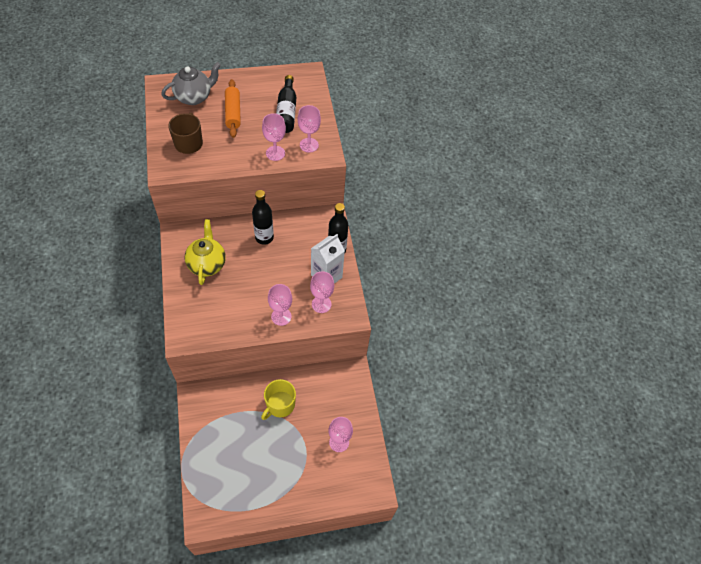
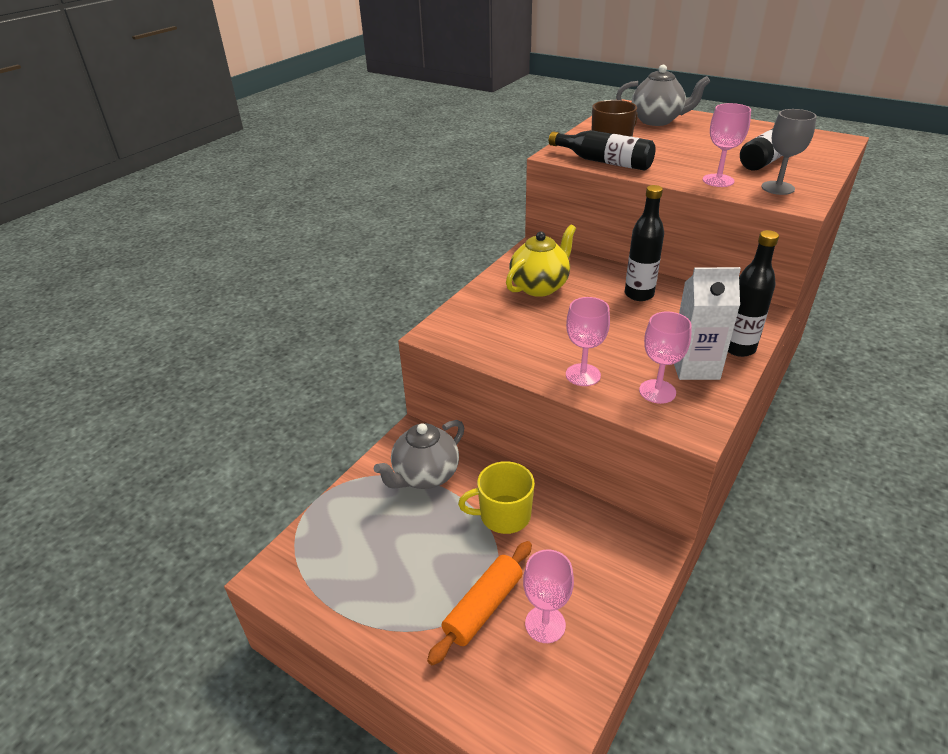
camera: 50 degrees right, 20 degrees down
(199, 165) = (604, 161): none -> black bottle
(223, 412) = (425, 476): none -> grey teapot
(233, 113) = (694, 141): orange rolling pin -> orange rolling pin (483, 607)
(309, 145) = (777, 188): pink goblet -> grey goblet

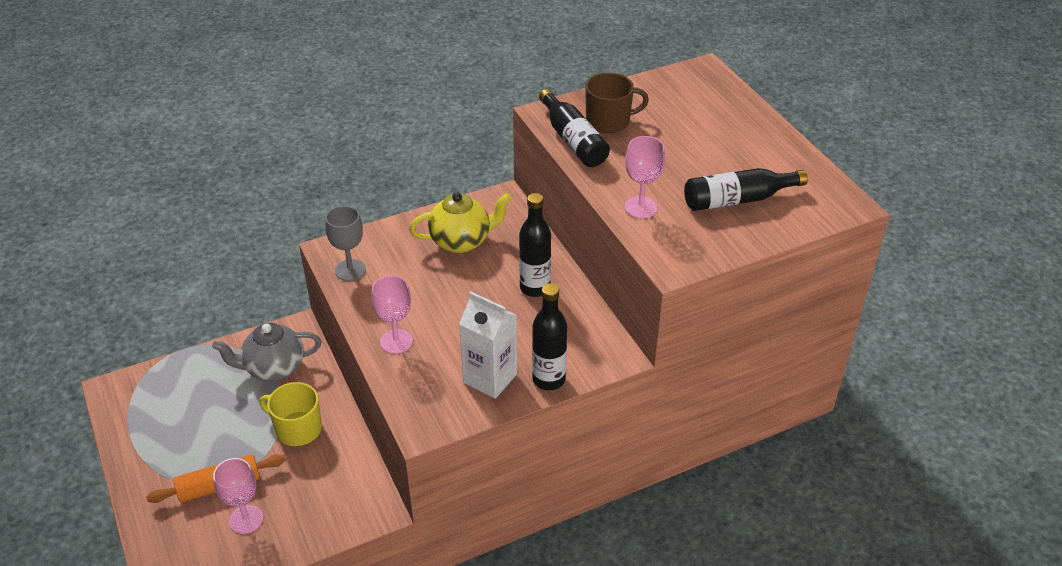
camera: 30 degrees right, 5 degrees up
(657, 121) = (702, 104): grey teapot -> none
(657, 391) = (434, 384): pink goblet -> none
(777, 188) = (681, 240): grey goblet -> grey goblet (350, 270)

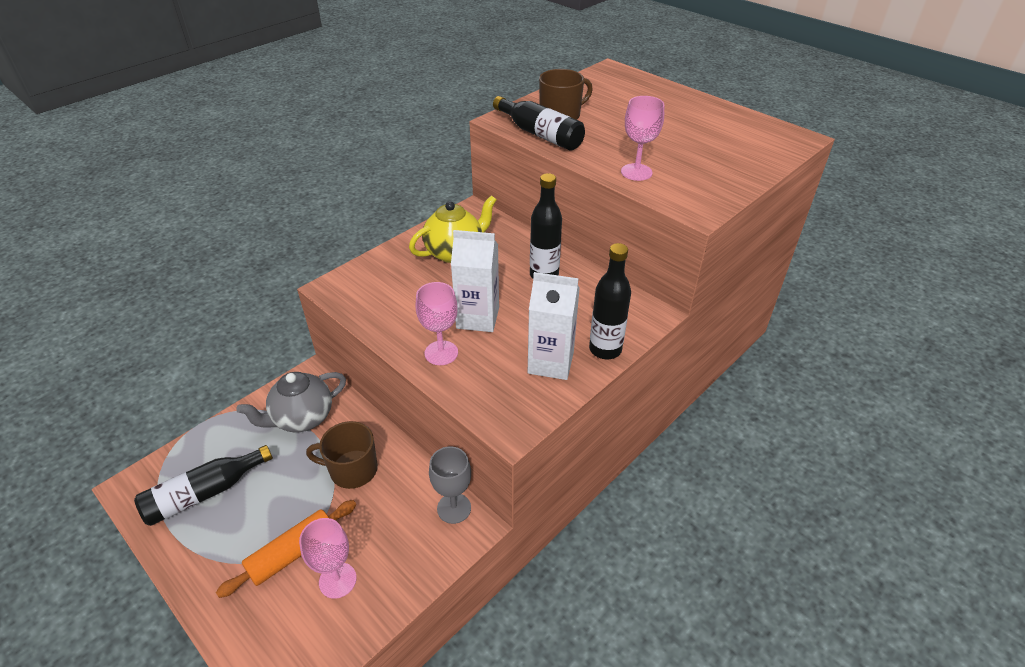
camera: 20 degrees left, 0 degrees up
(297, 429) = (352, 469): yellow mug -> brown mug
(350, 270) = (361, 300): grey goblet -> grey goblet (454, 508)
(447, 316) = (477, 318): none -> white carton
(737, 200) = (711, 151): black bottle -> black bottle (204, 493)

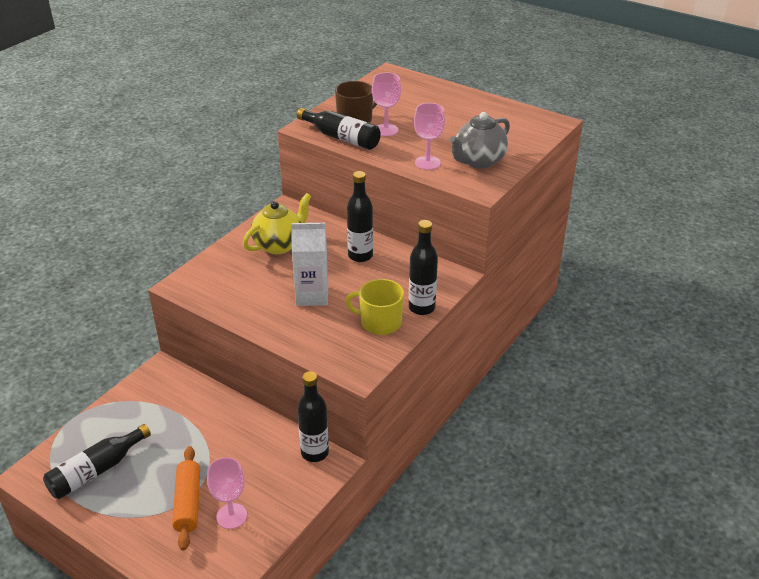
camera: 10 degrees left, 5 degrees down
(293, 553) = (188, 503): orange rolling pin -> orange rolling pin turned 45 degrees counterclockwise
(302, 418) = (164, 403): grey teapot -> grey teapot (478, 161)
(352, 469) = (221, 436): brown mug -> none
(441, 353) = (288, 325): pink goblet -> pink goblet (386, 130)
(454, 508) = (314, 453): grey goblet -> black bottle
(550, 362) = (380, 322): white carton -> yellow mug

